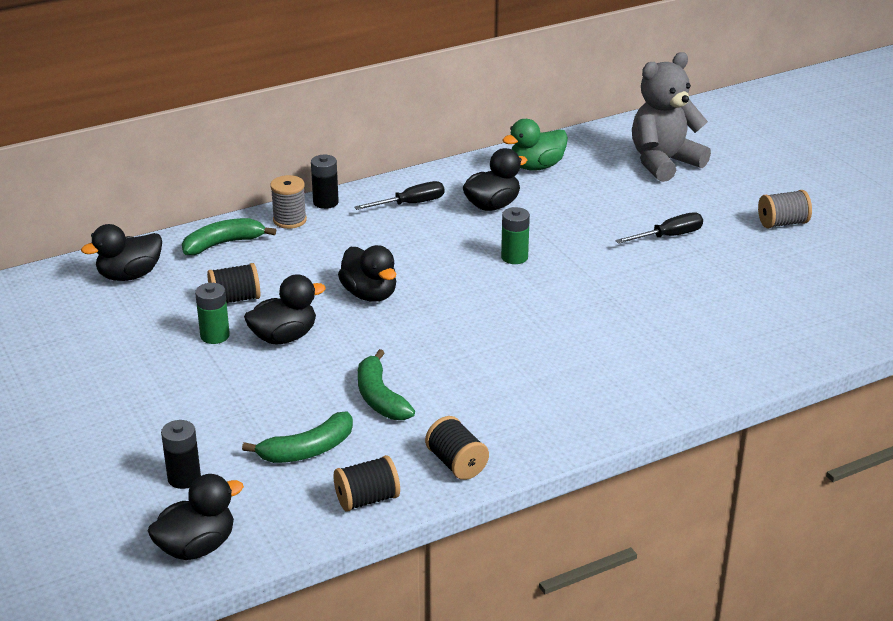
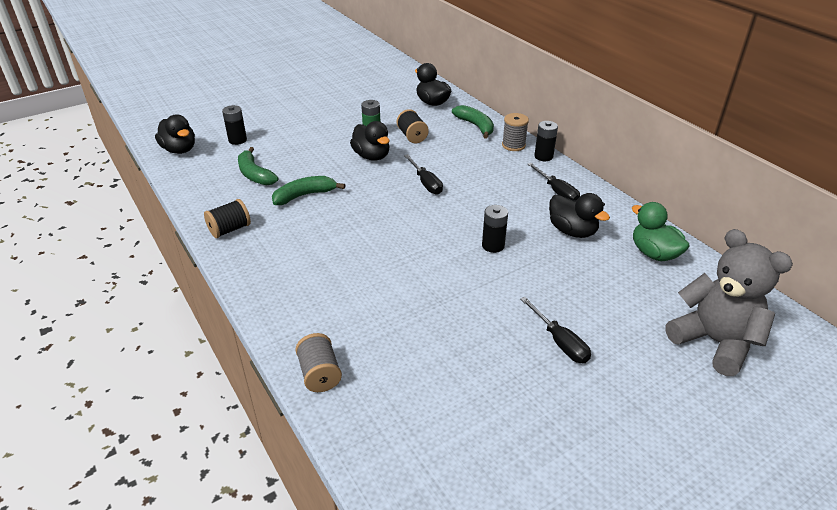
camera: 85 degrees right, 5 degrees up
(367, 499) = (203, 198): black spool -> none
(370, 294) = (426, 183): black duck -> black screwdriver
(514, 257) = (493, 245): green battery -> black battery
(782, 223) = (624, 442): grey spool -> grey spool (319, 374)

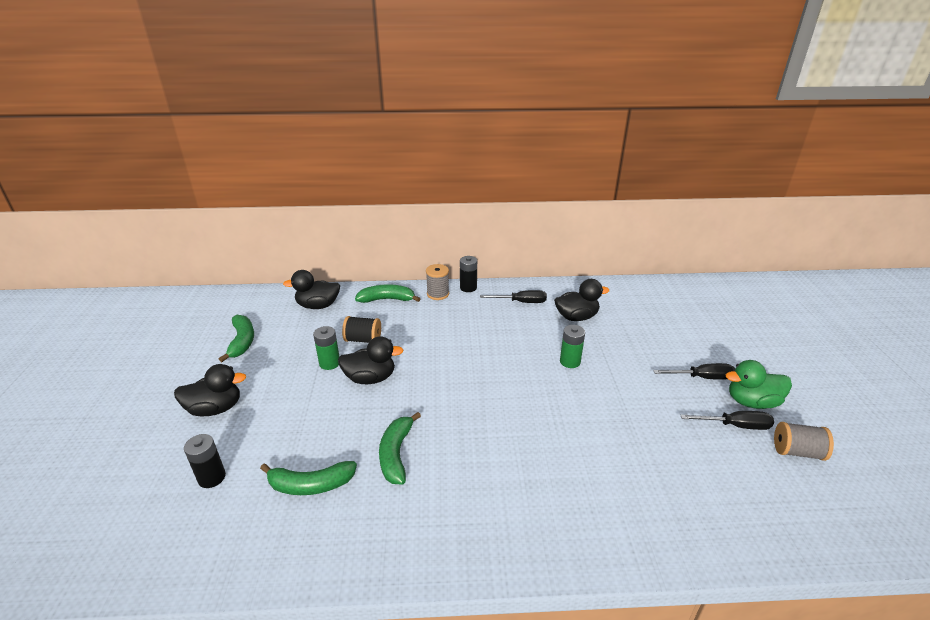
camera: 60 degrees left, 5 degrees down
(179, 150) = (161, 552): black duck -> black duck (215, 408)
(230, 229) = (409, 547): black spool -> none
(319, 374) = (700, 542): grey spool -> grey spool (797, 451)
(361, 94) = (242, 341): none -> green banana
(426, 183) = (450, 362): black screwdriver -> black screwdriver (735, 426)
(493, 245) = (570, 361): black battery -> green battery
(654, 253) = (623, 296): green duck -> green duck (751, 402)
(714, 342) = (722, 316): grey teddy bear -> none

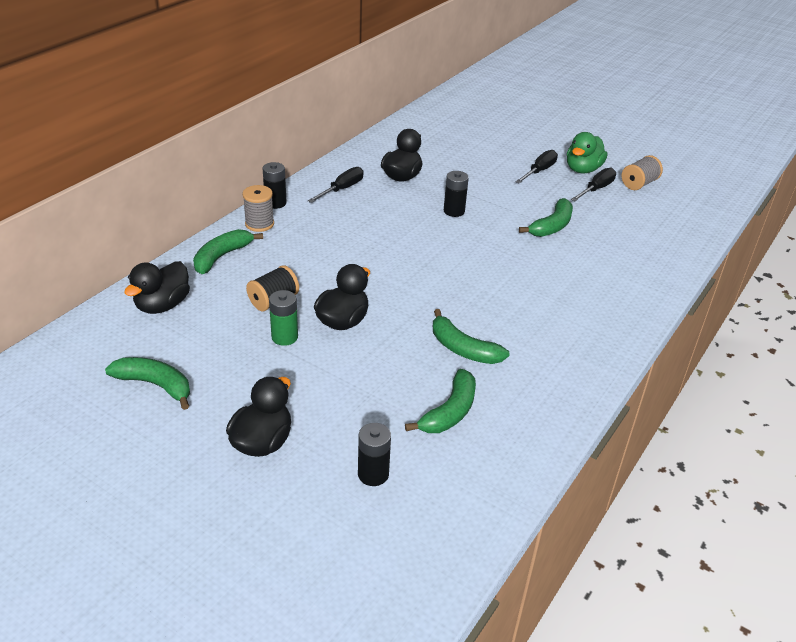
camera: 55 degrees left, 5 degrees up
(570, 361) = (454, 211): green battery -> black battery
(630, 425) = (552, 226): none -> green banana

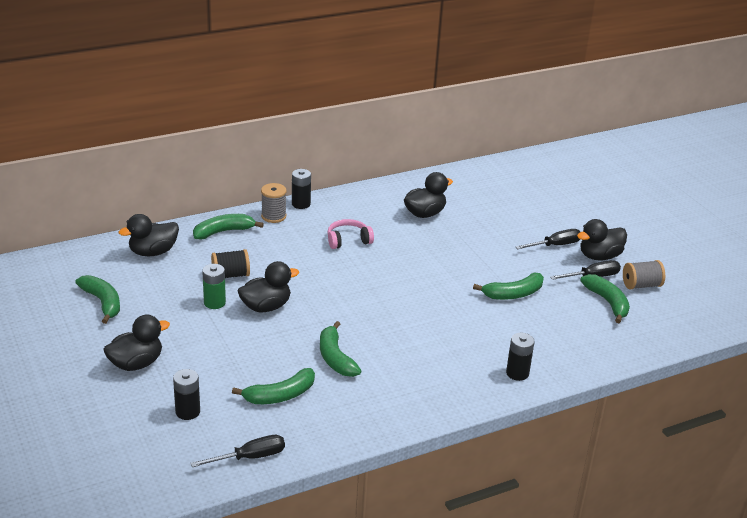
camera: 30 degrees right, 5 degrees down
(342, 189) = (364, 209): black screwdriver -> black screwdriver (250, 457)
(357, 224) = (348, 240): none -> pink headphones
(454, 211) = (439, 255): black battery -> black battery (517, 373)
(583, 169) = (599, 256): green duck -> black duck
(630, 207) = (607, 302): none -> green banana

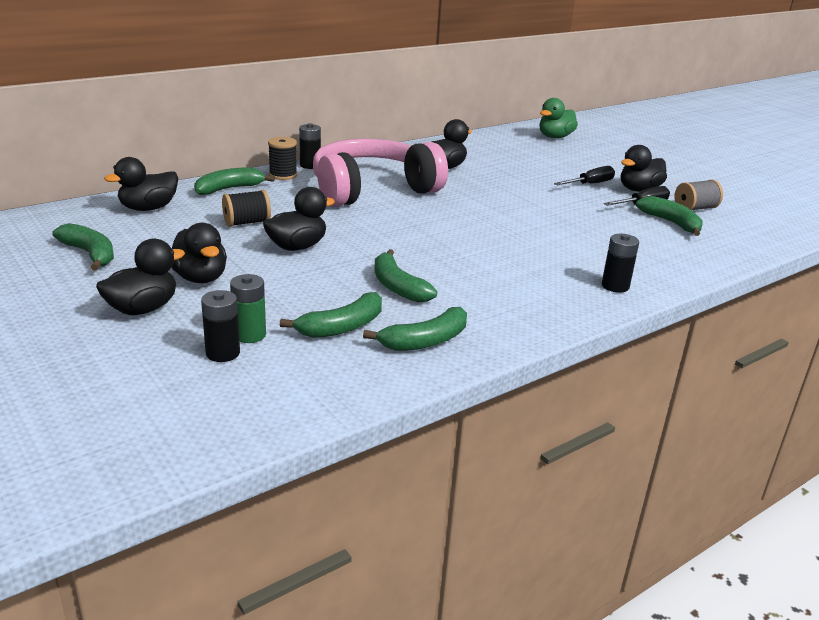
camera: 10 degrees left, 5 degrees down
(183, 335) = (200, 278): none -> black duck
(214, 303) = (233, 246): green battery -> green battery (249, 335)
(250, 457) = (322, 396): black screwdriver -> none
(273, 216) = (283, 175): grey spool -> black spool
(348, 240) = (372, 189): pink headphones -> pink headphones, size x2.49
(513, 294) = (570, 221): green banana -> green banana (425, 341)
(551, 174) = (555, 137): none -> green duck

